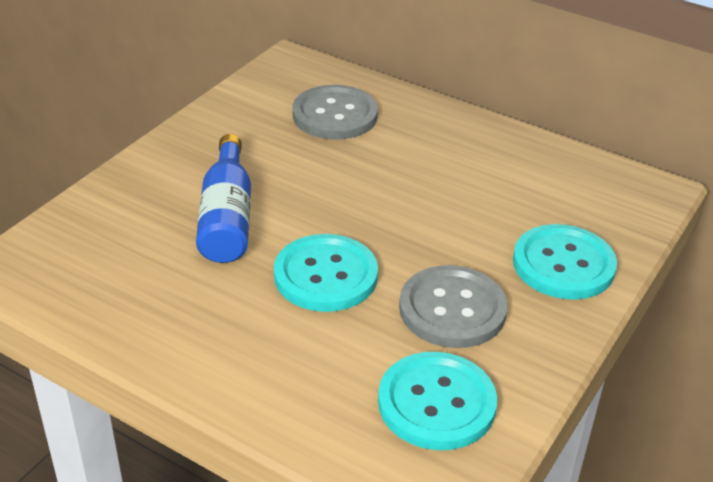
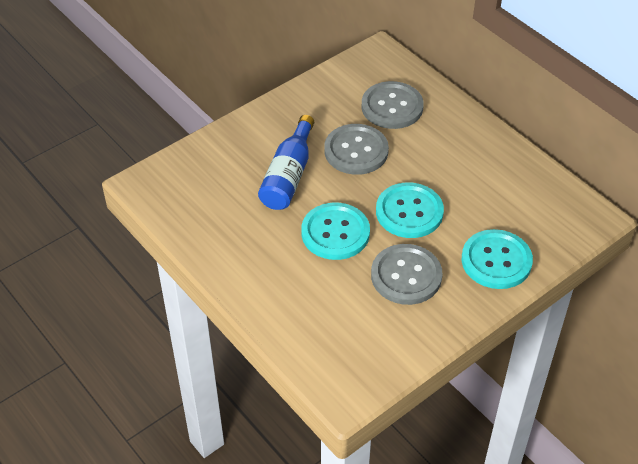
camera: 20 degrees right, 10 degrees up
(309, 172) = (356, 151): none -> grey button
(436, 403) = (367, 336): turquoise button -> turquoise button (409, 212)

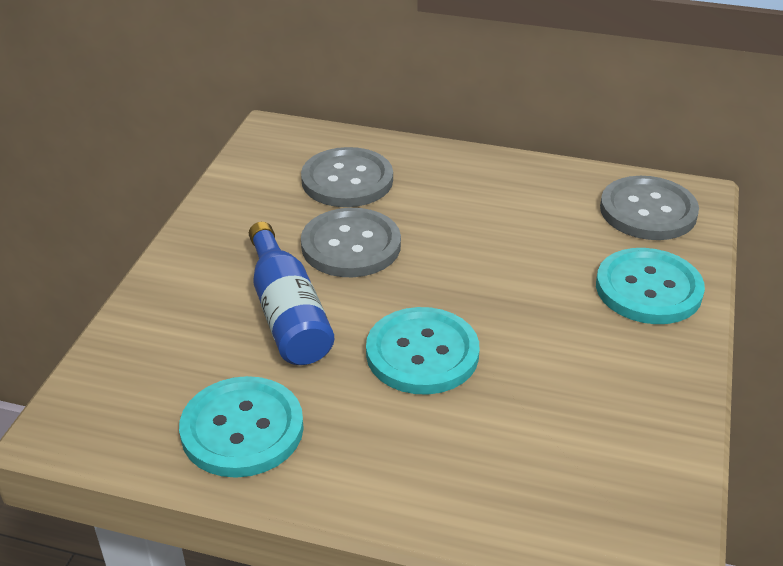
camera: 35 degrees left, 10 degrees down
(406, 276) = (566, 360): grey button -> grey button (648, 211)
(409, 212) = (489, 284): turquoise button -> turquoise button (242, 429)

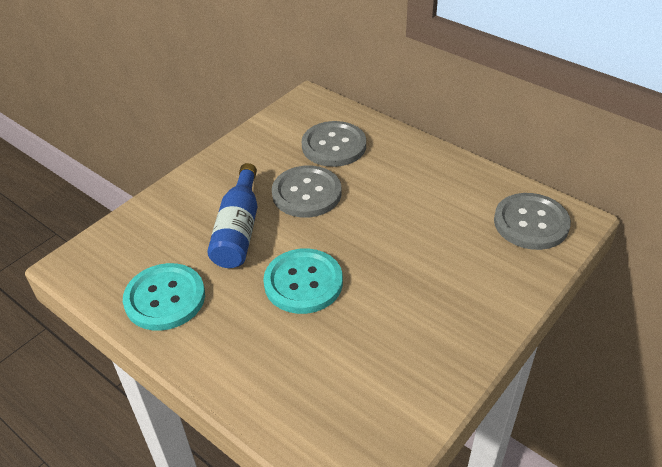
camera: 25 degrees right, 5 degrees up
(648, 289) = (490, 283): turquoise button -> none

